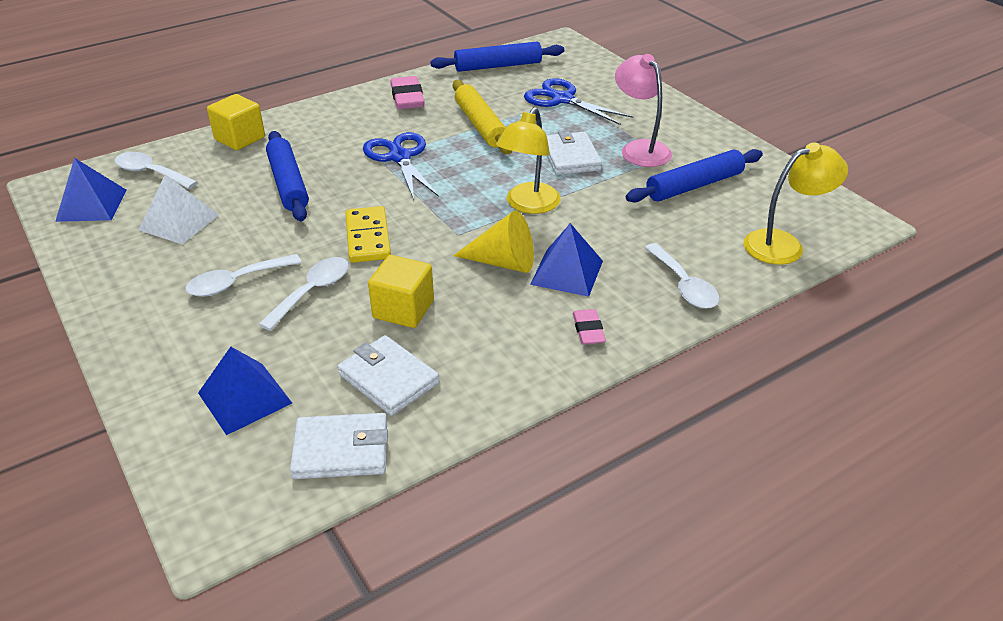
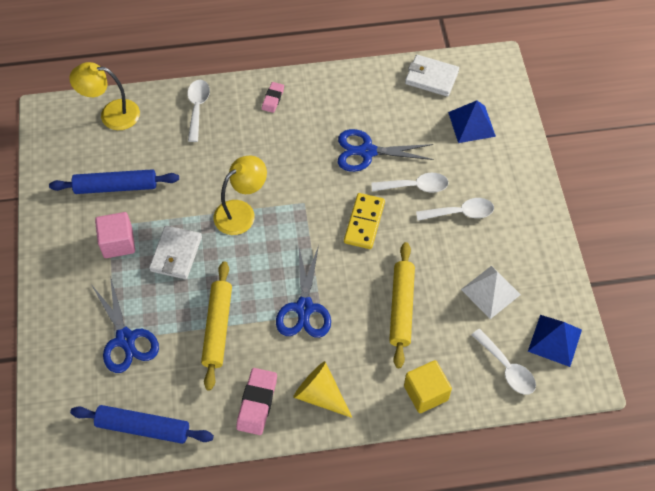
camera: 155 degrees left, 20 degrees up
(288, 184) = (402, 307): blue rolling pin -> yellow rolling pin
(312, 291) = (415, 186): white spoon -> white spoon turned 150 degrees counterclockwise
(388, 379) = (394, 108): white wallet -> none
(403, 309) = (367, 151): yellow cube -> blue scissors
(503, 262) = (289, 166): yellow cone -> yellow cone (320, 395)
(567, 272) = (256, 143): blue pyramid -> none
(640, 149) = (118, 243): pink lamp -> pink cube

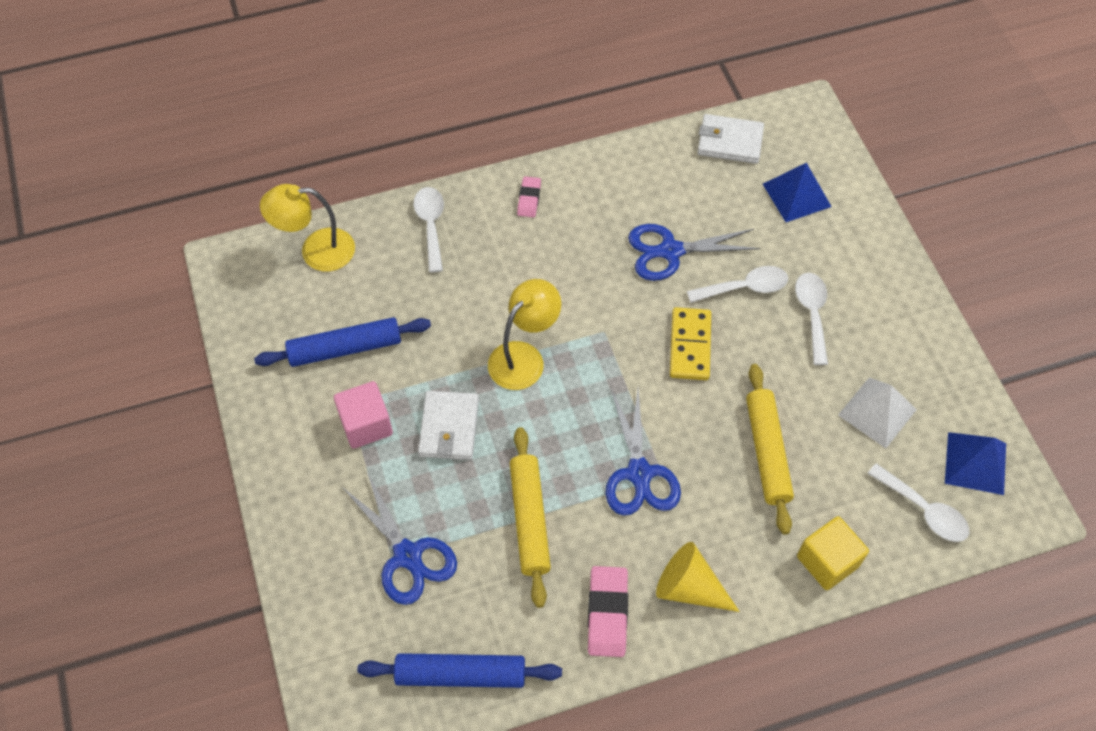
camera: 10 degrees left, 0 degrees up
(460, 213) = (812, 314): white spoon -> white spoon turned 75 degrees counterclockwise

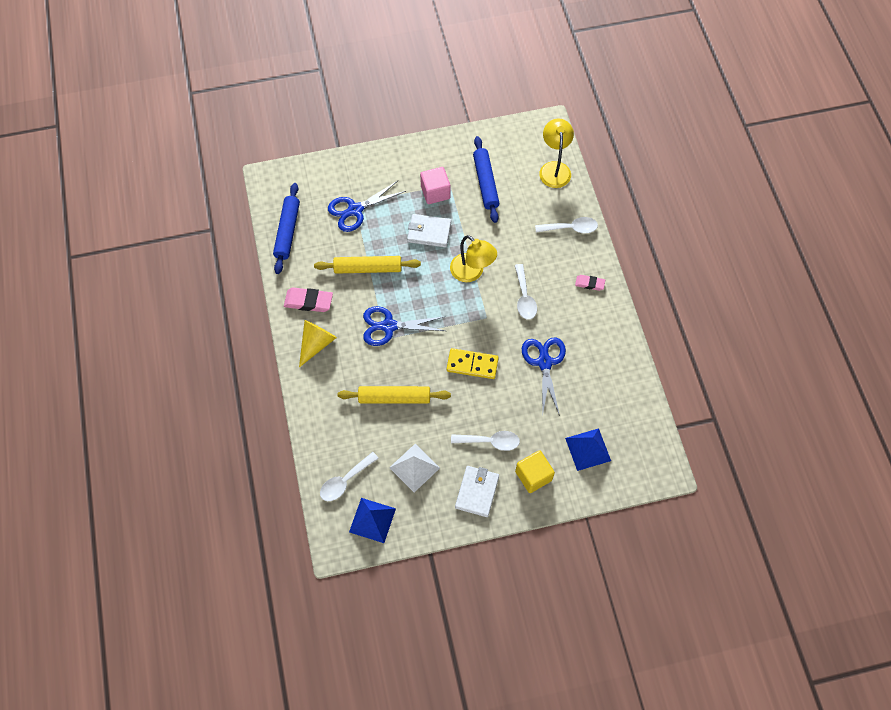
camera: 95 degrees right, 5 degrees up
(730, 142) = (636, 412): white wallet -> white wallet (477, 492)
(745, 288) = (513, 403): white spoon -> white spoon (524, 297)
(827, 561) = (321, 419): yellow cube -> yellow cube (533, 476)

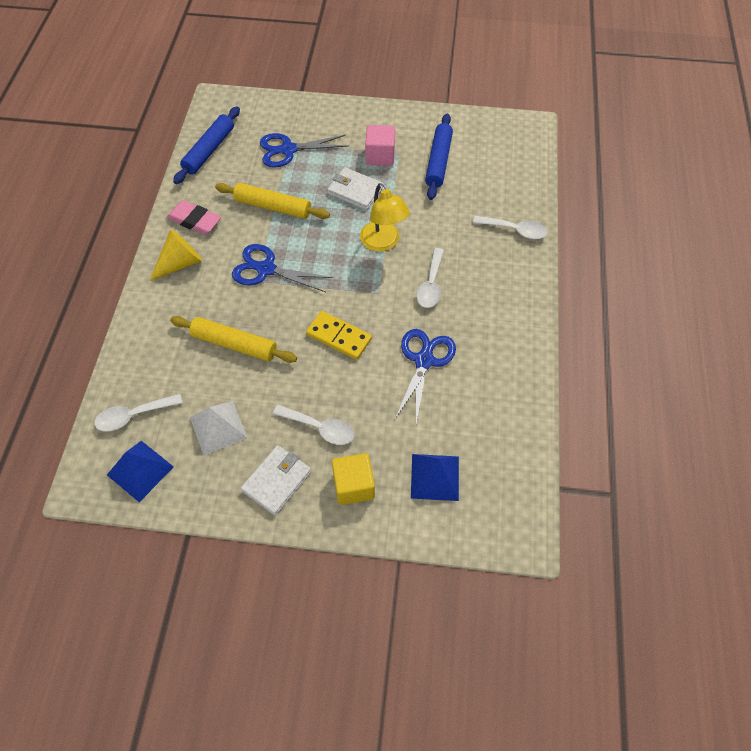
camera: 20 degrees right, 5 degrees down
(554, 168) = (520, 168): yellow lamp -> none
(589, 283) = (513, 293): pink eraser -> none

